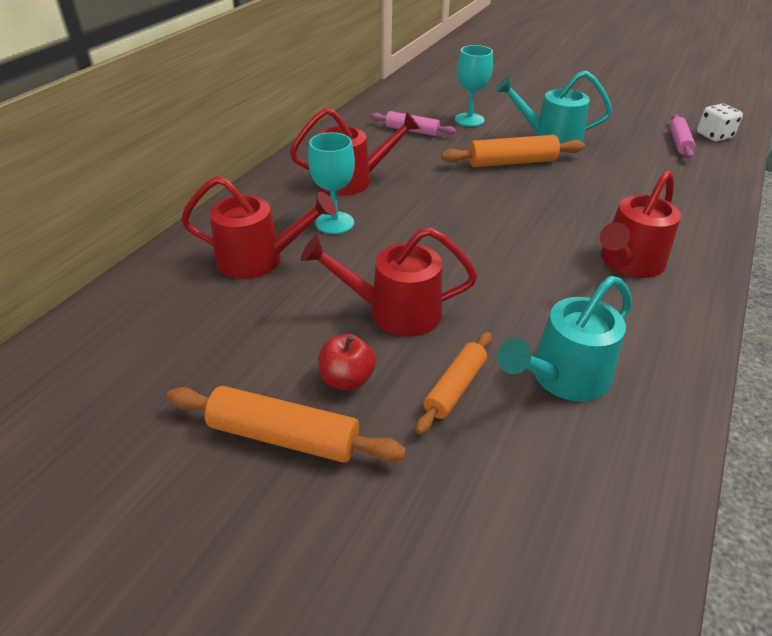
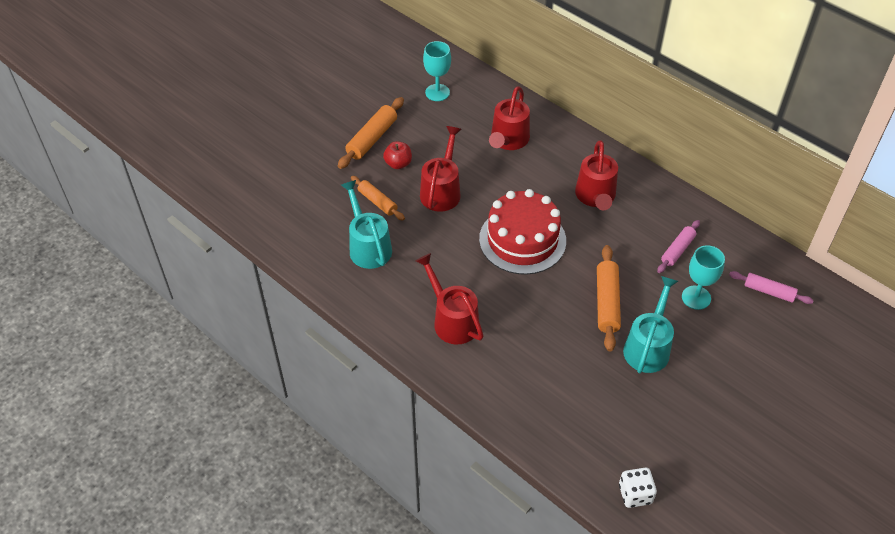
camera: 105 degrees right, 10 degrees up
(334, 223) = (540, 179): turquoise goblet -> turquoise goblet (437, 92)
(454, 225) = (522, 240): none -> red cake
(679, 142) = (624, 452): pink rolling pin -> pink rolling pin (769, 291)

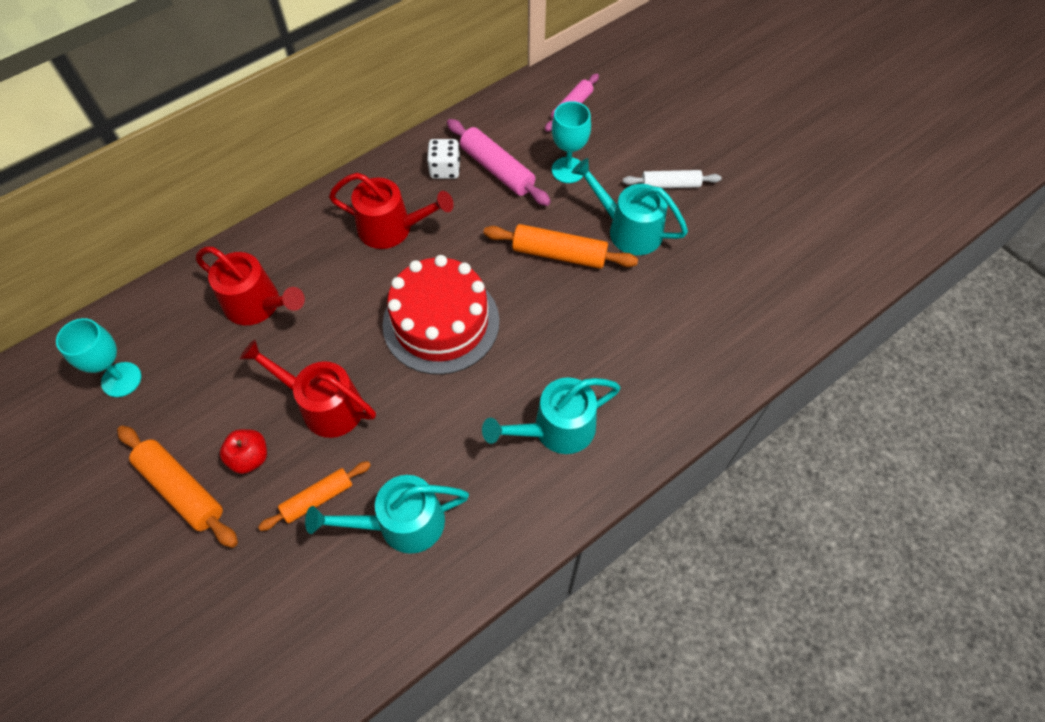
camera: 80 degrees left, 10 degrees up
(452, 320) = (555, 430): red watering can -> turquoise watering can
(635, 494) = (815, 286): white dice -> white dice (445, 169)
(677, 250) = (497, 169): pink rolling pin -> pink rolling pin, size x1.51
(709, 374) = (670, 185): none -> white rolling pin

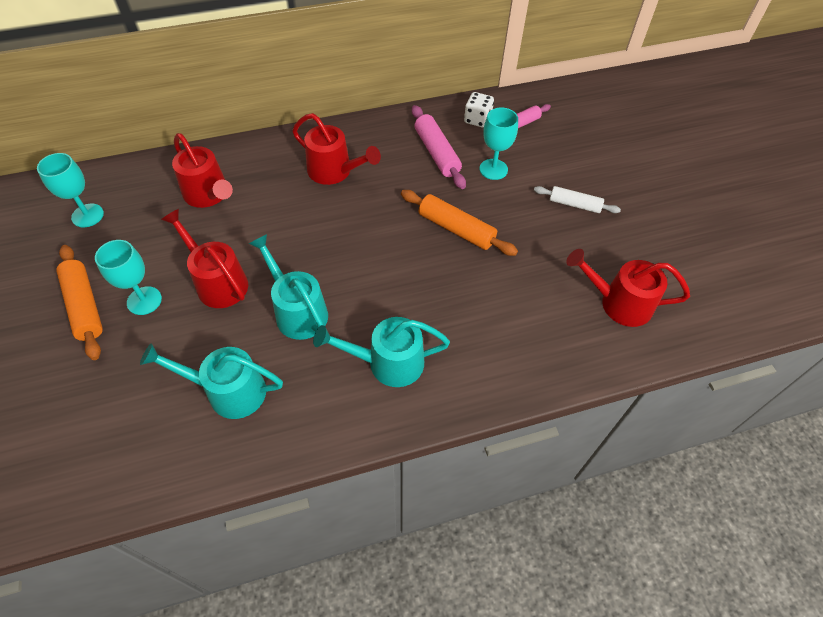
camera: 20 degrees right, 5 degrees down
(250, 457) = (144, 301): red apple -> turquoise goblet
(318, 498) = (176, 348): orange rolling pin -> none
(441, 322) = (337, 250): red cake -> none
(445, 169) = (396, 141): white dice -> white dice (477, 119)
(627, 229) = (522, 227): turquoise watering can -> turquoise watering can (297, 310)
(758, 281) = (618, 303): none -> red watering can

